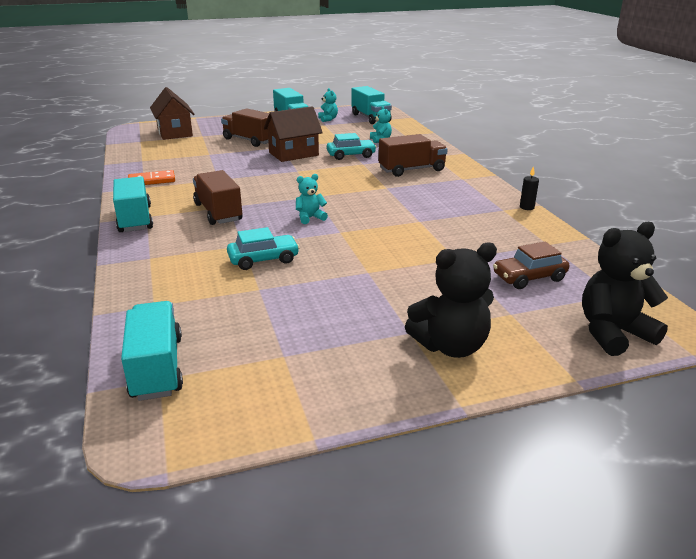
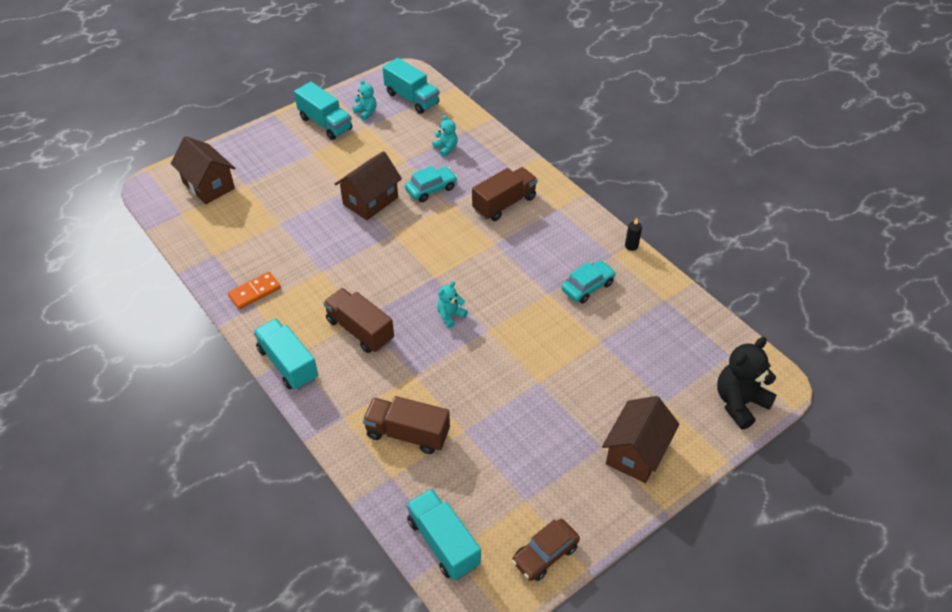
camera: 20 degrees left, 20 degrees up
(249, 140) = (306, 183): brown truck -> brown truck (407, 434)
(263, 259) = (444, 390): turquoise car -> turquoise car (587, 287)
(450, 346) = (636, 452): black teddy bear -> brown house
(529, 277) = (664, 352): brown car -> brown car (545, 554)

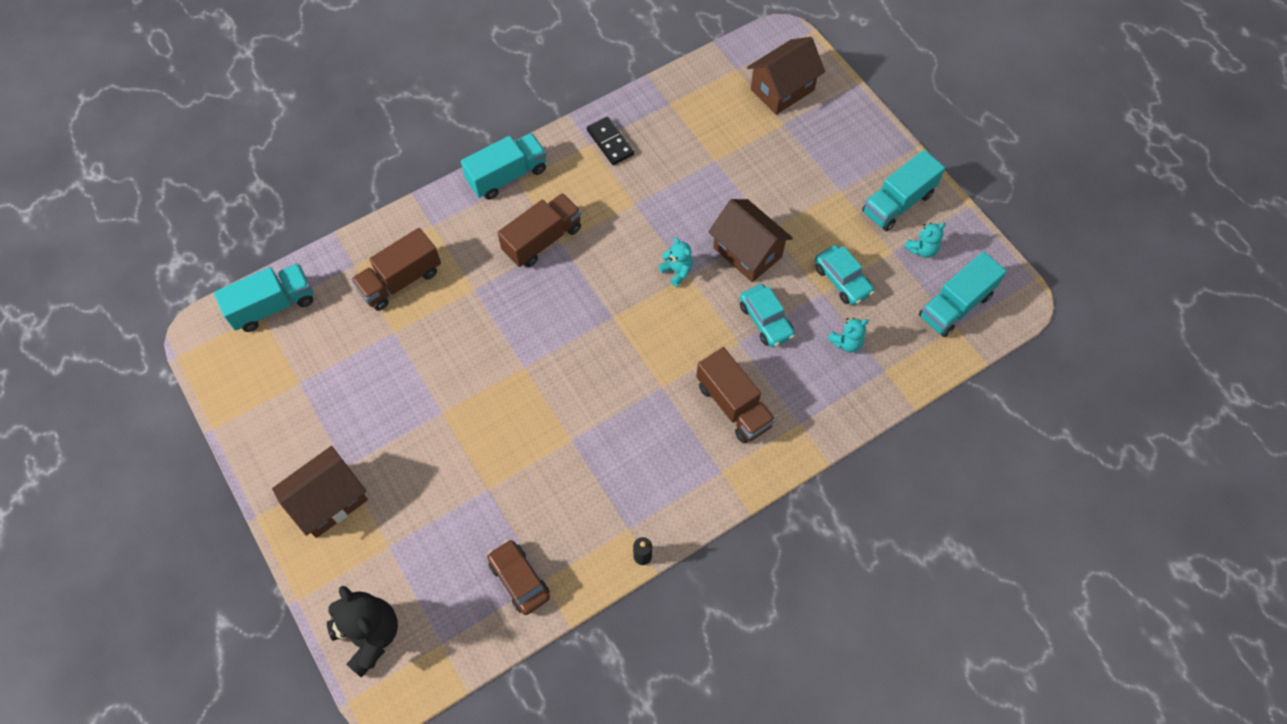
camera: 95 degrees right, 15 degrees up
(255, 292) = (610, 142): orange domino -> black domino
(407, 434) = (400, 280): brown truck -> brown truck turned 150 degrees counterclockwise
(450, 315) = (551, 329): turquoise teddy bear -> turquoise teddy bear (677, 271)
(545, 554) = (237, 393): brown car -> brown car (519, 579)
(587, 287) = (576, 488): turquoise car -> turquoise car (842, 280)
(636, 452) = (329, 501): brown house -> brown house turned 75 degrees counterclockwise

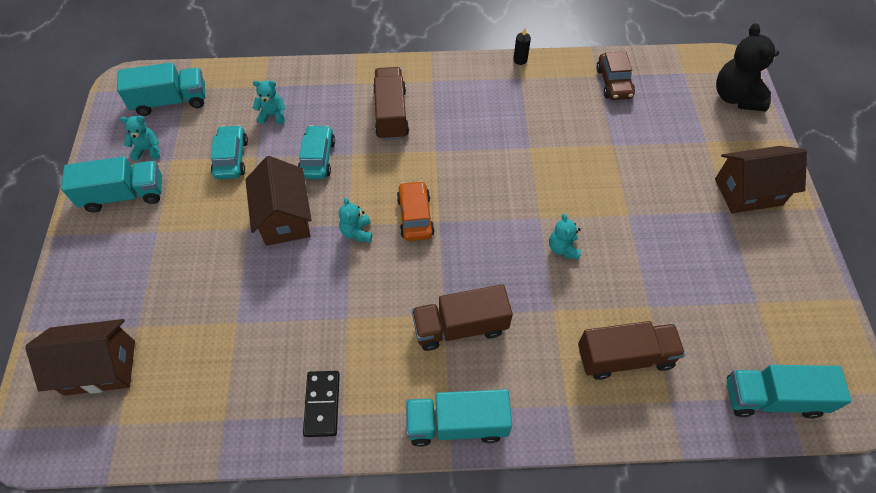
camera: 150 degrees left, 5 degrees down
(489, 347) = (563, 248): none -> turquoise teddy bear
(637, 310) = (415, 216): none -> orange car

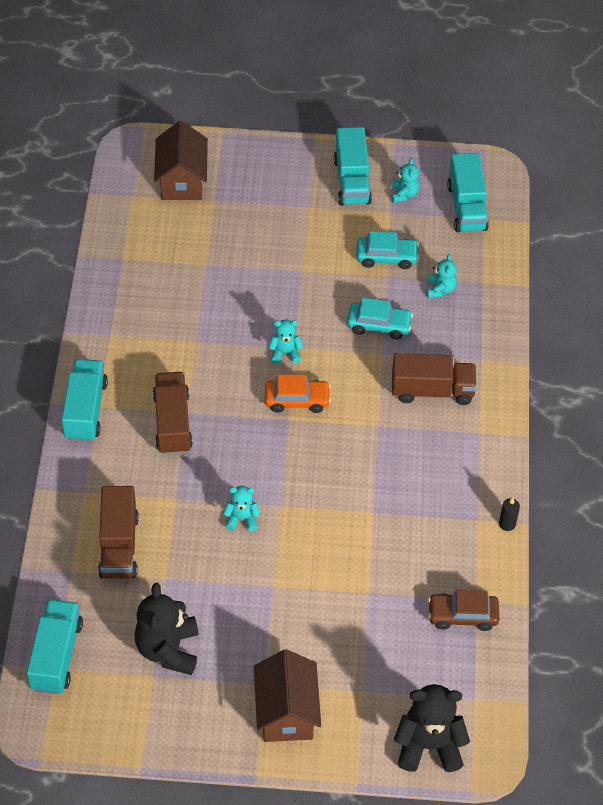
camera: 95 degrees right, 5 degrees down
(284, 218) = (309, 298): brown house -> none
(322, 404) = (121, 321): black domino -> none
(725, 293) = (168, 649): none -> black teddy bear

